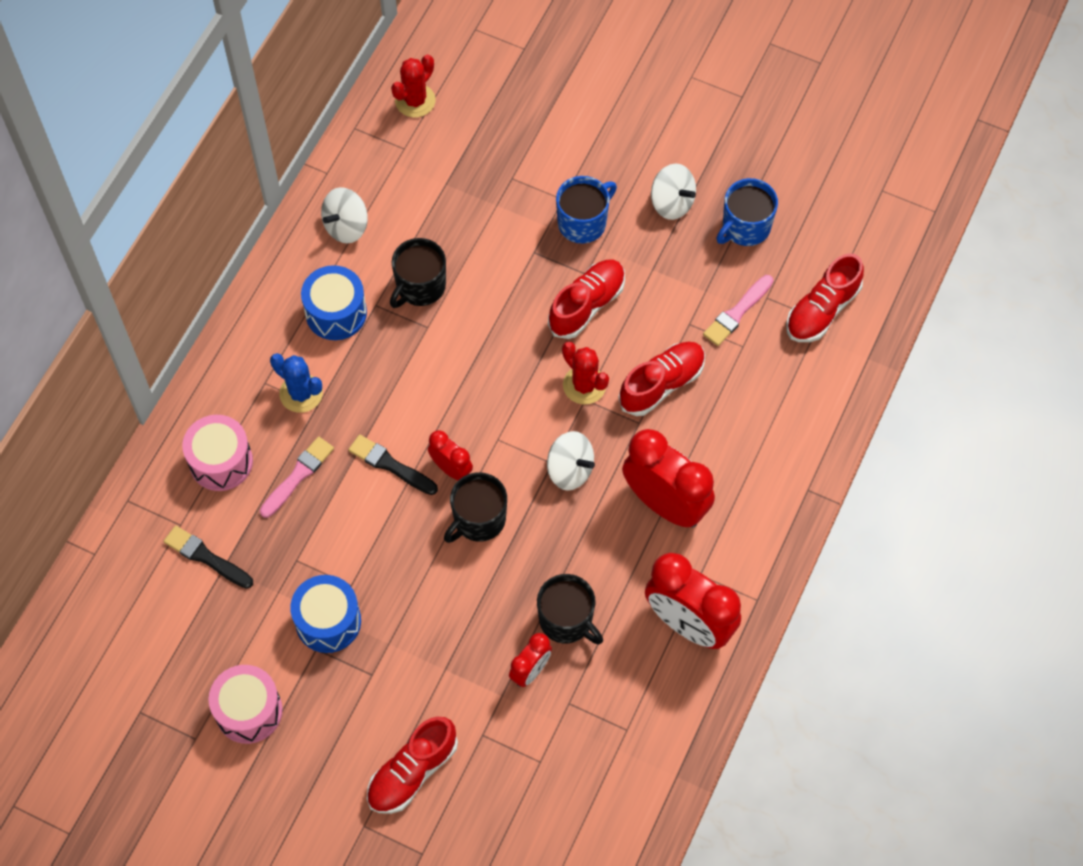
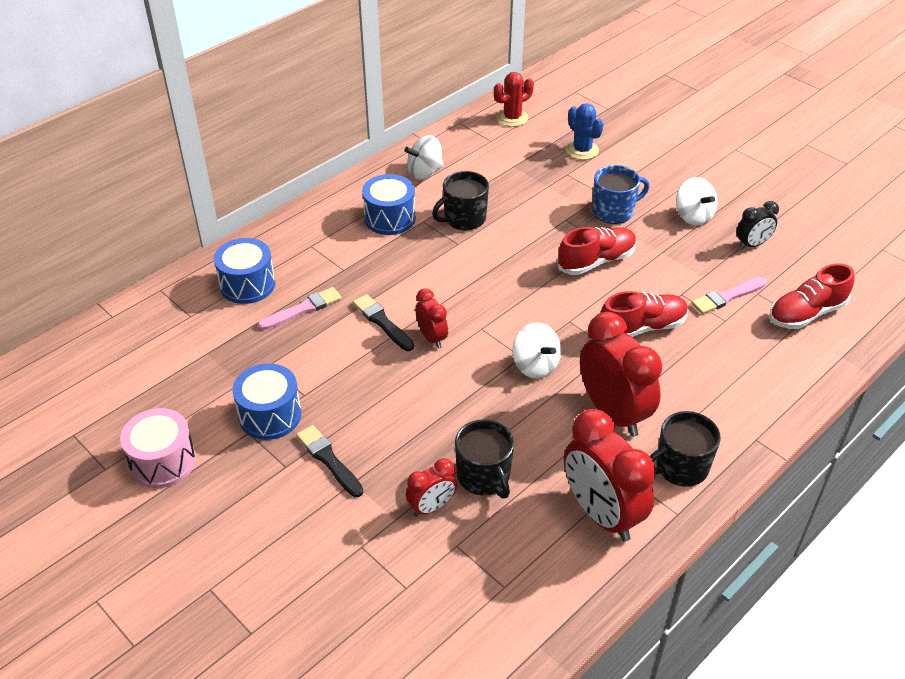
camera: 20 degrees right, 20 degrees down
(206, 557) = (197, 342): black brush -> black brush (328, 460)
(221, 461) = (247, 284): pink drum -> blue drum
(301, 393) = (335, 259): blue cactus -> blue cactus (582, 150)
(412, 772) = (279, 557): red shoe -> none
(478, 519) = (438, 379): black mug -> black mug (680, 467)
(584, 385) = (572, 311): red cactus -> none
(745, 227) = (752, 244): blue mug -> black clock

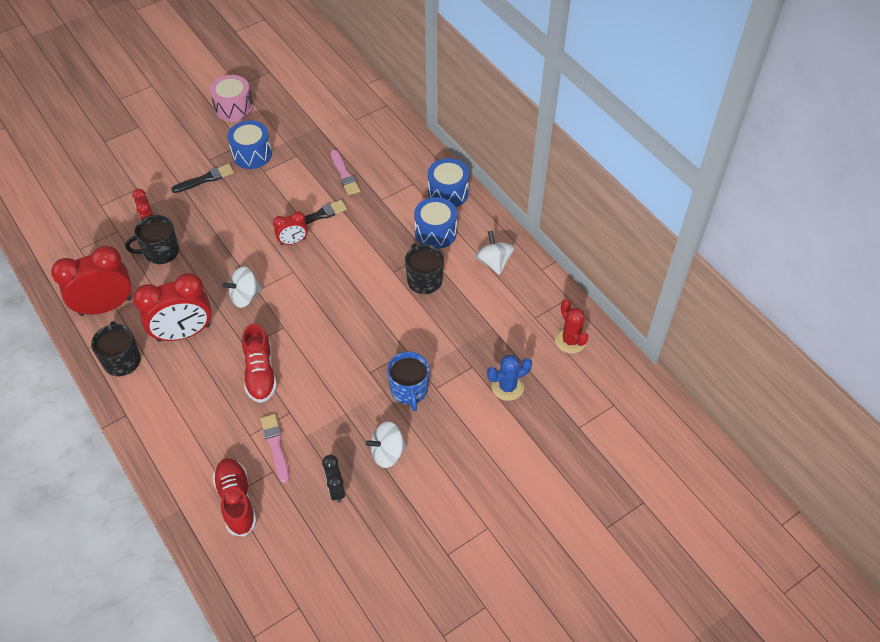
camera: 100 degrees right, 10 degrees up
(247, 284) = (379, 147): blue drum -> blue drum (448, 193)
(596, 261) = (346, 361): red shoe -> none

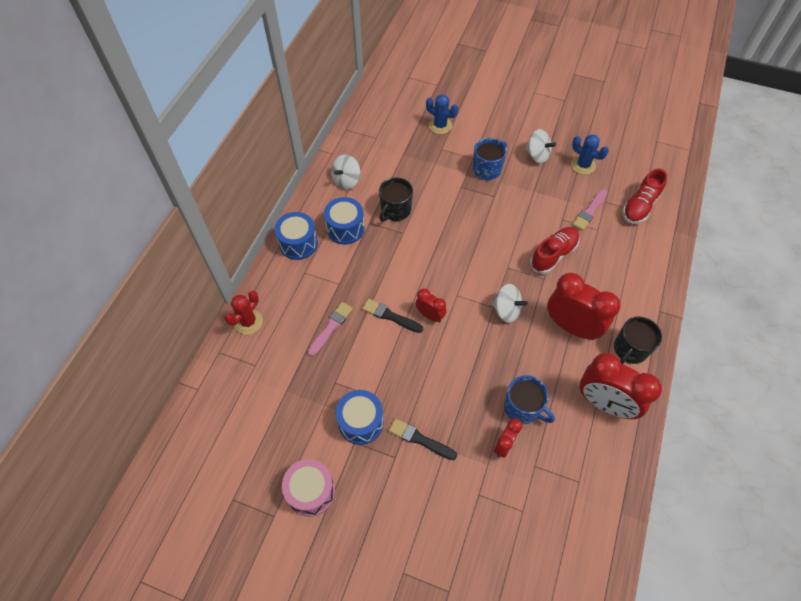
camera: 125 degrees left, 5 degrees up
(160, 252) = (522, 408): black mug -> blue mug
(336, 489) = (583, 165): black clock -> blue cactus
(570, 340) = (379, 113): red cactus -> red cactus (248, 322)

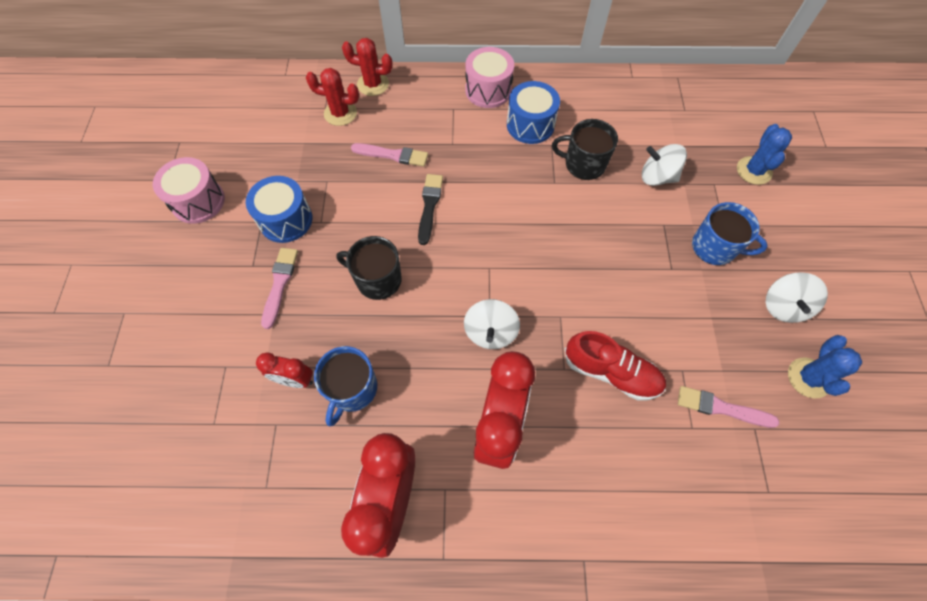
camera: 70 degrees right, 5 degrees up
(268, 354) = (340, 113): none -> red cactus
(298, 243) = (488, 90): blue drum -> pink drum
(346, 181) = (600, 103): white spinning top -> white spinning top (657, 177)
(420, 439) = (279, 284): black brush -> pink brush
(430, 315) = (447, 246): red clock -> none
(630, 349) = (493, 522): black mug -> black mug (377, 280)
(640, 206) = (779, 489): red shoe -> none

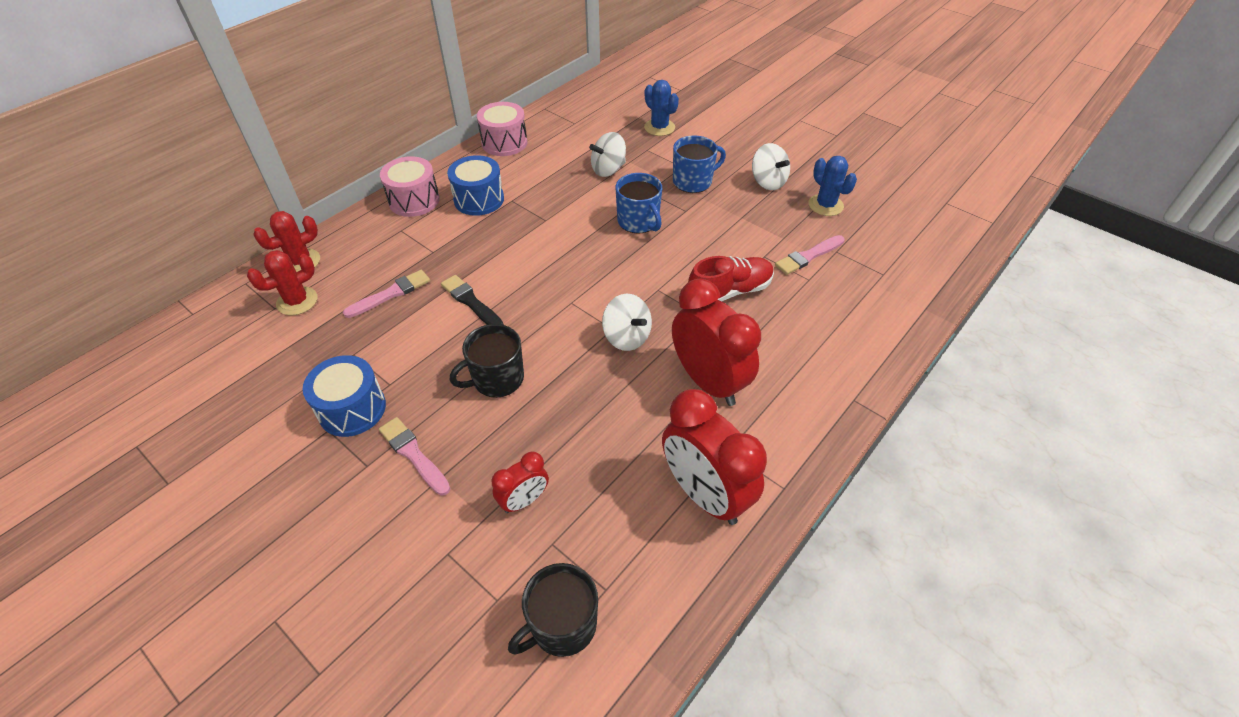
camera: 50 degrees left, 15 degrees down
(198, 201) = (233, 470): pink drum -> pink drum (504, 142)
(352, 389) = (579, 461): blue mug -> blue mug (638, 221)
(583, 164) = (551, 196): black mug -> black mug (562, 625)

